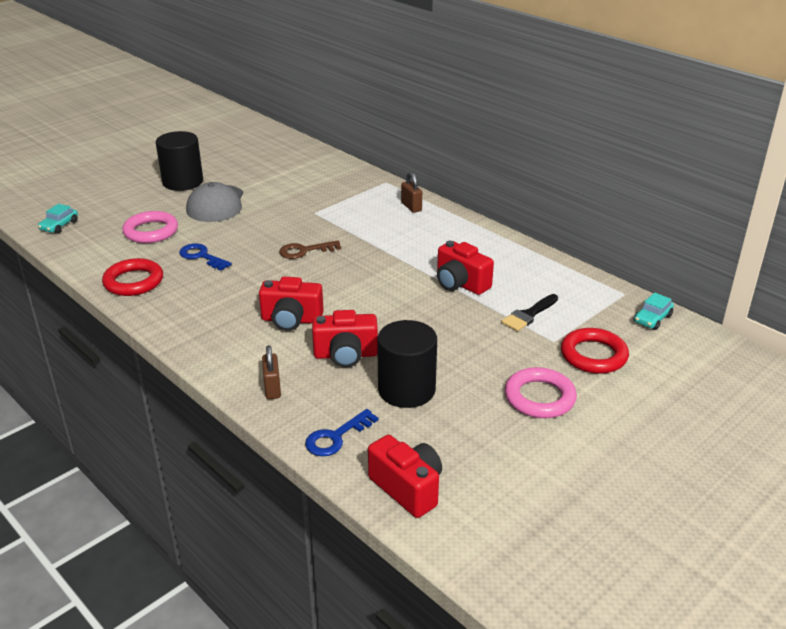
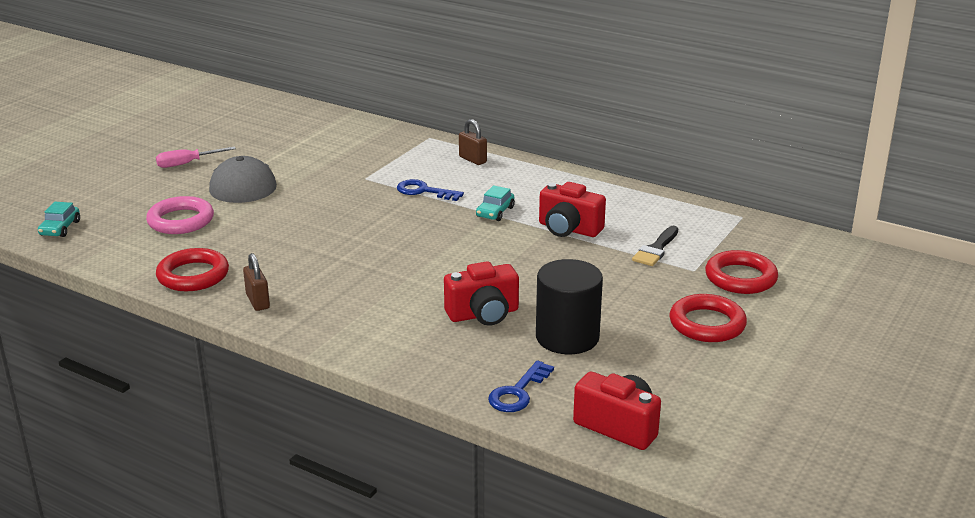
camera: 15 degrees left, 5 degrees down
(183, 182) = (187, 164): black cylinder -> pink screwdriver
(202, 256) = (259, 239): blue key -> blue key (424, 191)
(272, 388) = (421, 358): brown padlock -> brown padlock (258, 301)
(291, 320) = (403, 289): red camera -> none
(305, 251) = (377, 218): brown key -> none
(539, 397) = (707, 324): pink ring -> red ring
(652, 319) = (781, 236): turquoise car -> turquoise car (495, 212)

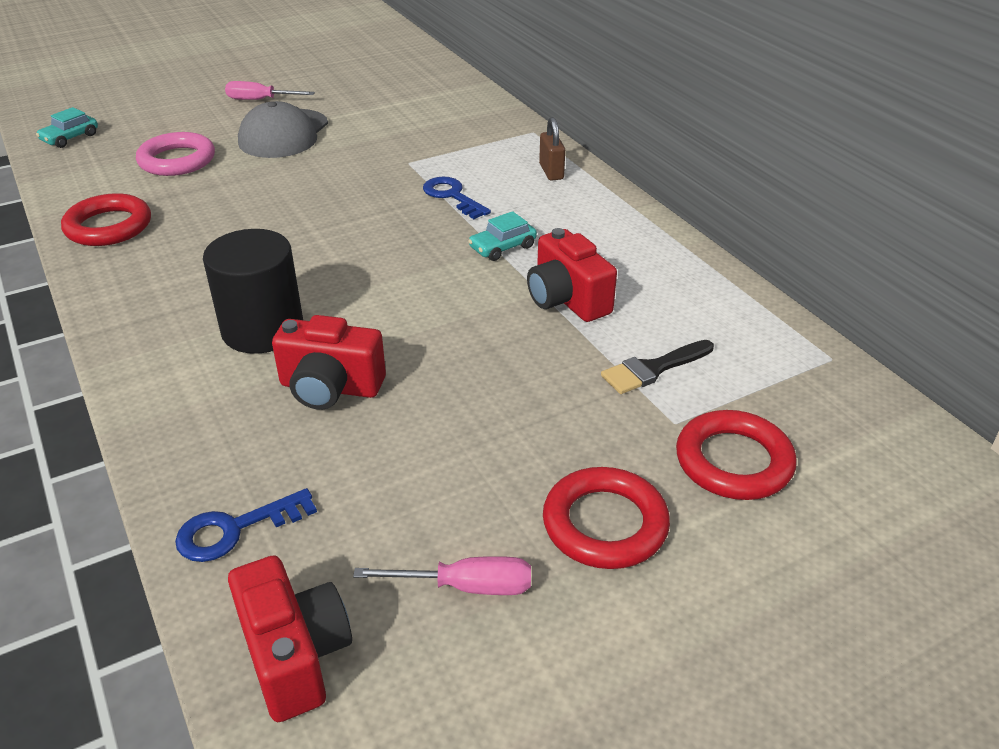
camera: 30 degrees right, 10 degrees up
(258, 301) = (125, 279): brown padlock -> none
(567, 337) = (391, 465): black cylinder -> black cylinder (262, 329)
(669, 371) = (466, 586): none -> pink screwdriver

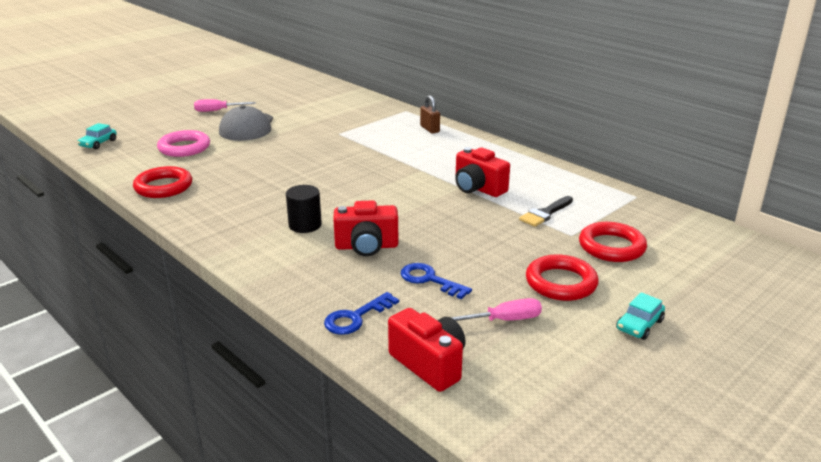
camera: 15 degrees left, 10 degrees down
(262, 329) = (305, 225): black cylinder -> black cylinder, size x0.64
(452, 196) = (378, 147): blue key -> blue key (429, 280)
(502, 247) = (424, 168): turquoise car -> turquoise car (639, 325)

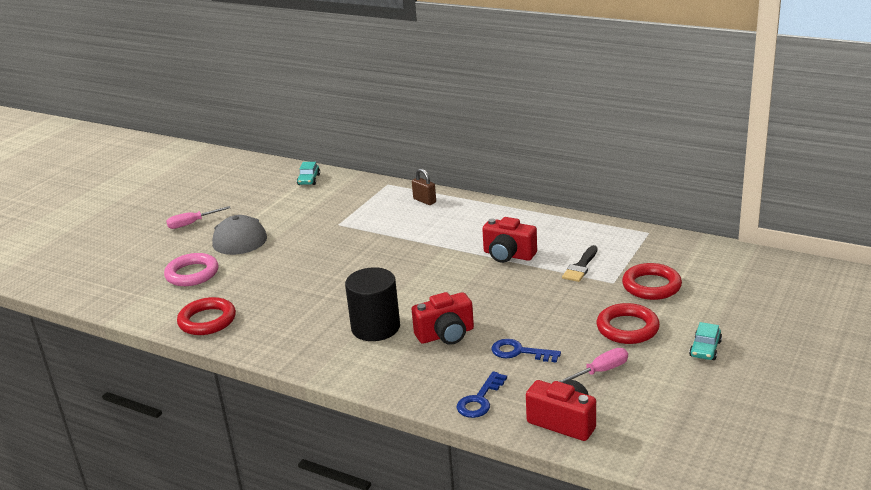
camera: 15 degrees left, 0 degrees up
(98, 143) = (95, 288): turquoise car -> turquoise car (309, 180)
(305, 225) = (375, 327): black cylinder -> black cylinder, size x1.57

